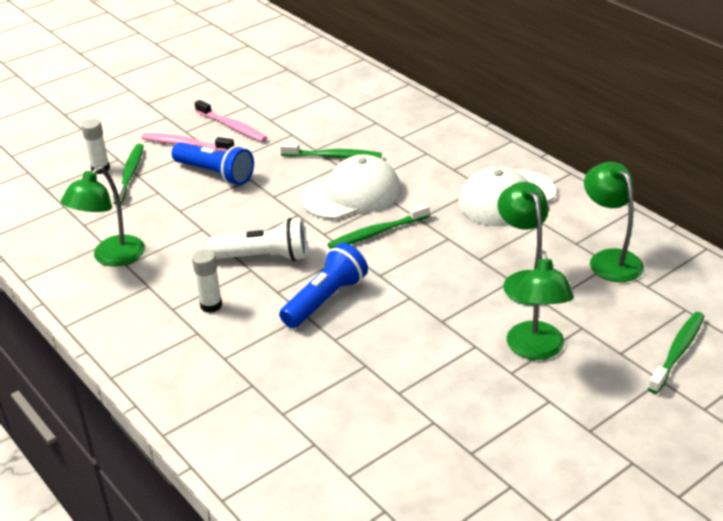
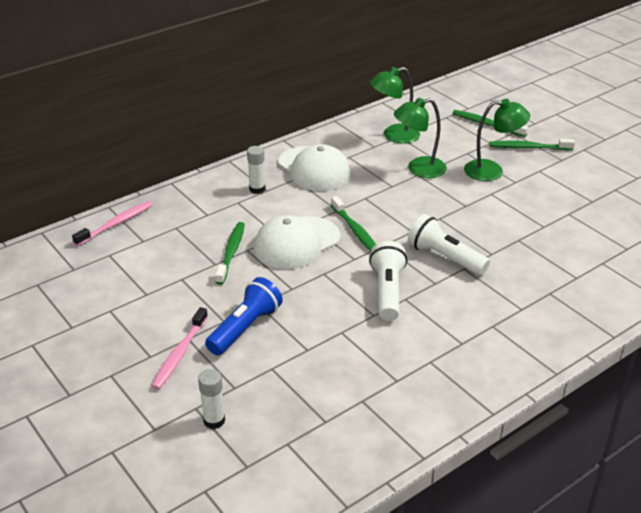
camera: 90 degrees left, 0 degrees up
(111, 257) = (386, 392): green lamp -> none
(130, 174) = (231, 394): green toothbrush -> green toothbrush (528, 148)
(211, 305) = (456, 319): white glue stick -> white glue stick (257, 189)
(232, 127) = (153, 320): pink toothbrush -> pink toothbrush (116, 224)
(325, 300) = (445, 257): blue flashlight -> white flashlight
(351, 194) = (296, 243): white cap -> white cap turned 105 degrees counterclockwise

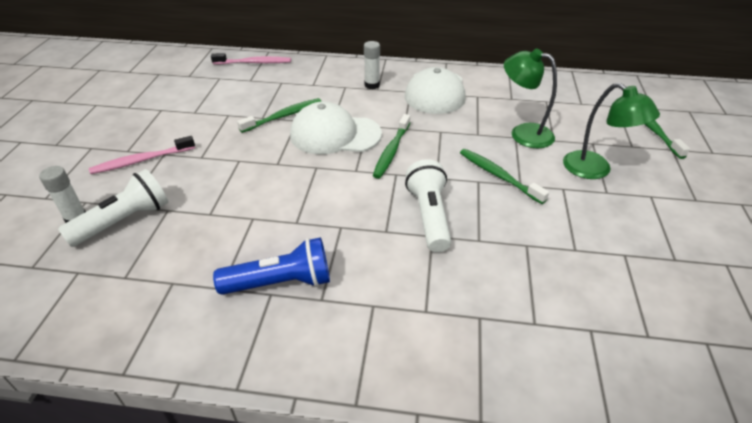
camera: 45 degrees right, 5 degrees up
(245, 328) = (203, 170): blue flashlight -> blue flashlight (281, 283)
(387, 291) = (337, 211): white flashlight -> white flashlight (124, 221)
(394, 136) = (542, 98): green lamp -> none
(528, 148) = (670, 170): green toothbrush -> green toothbrush (498, 176)

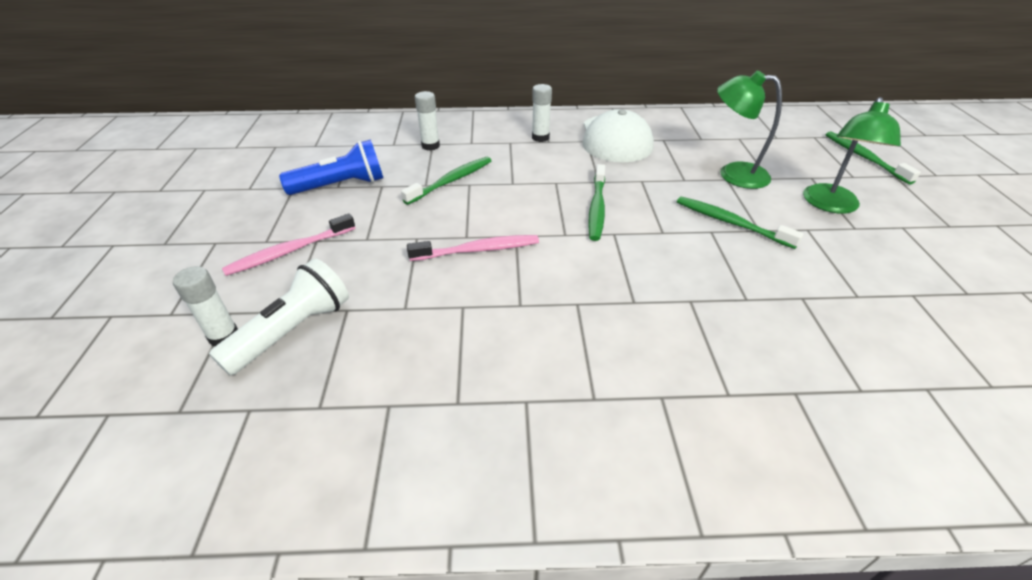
camera: 10 degrees left, 0 degrees up
(254, 63) = (390, 124): pink toothbrush -> pink toothbrush (478, 250)
(279, 84) = (430, 146): none -> white glue stick
(281, 283) = (533, 384): blue flashlight -> blue flashlight (341, 185)
(335, 134) = (522, 196): white cap -> none
(429, 216) = (676, 277): white flashlight -> none
(595, 170) = (830, 205): green lamp -> green lamp turned 75 degrees clockwise

